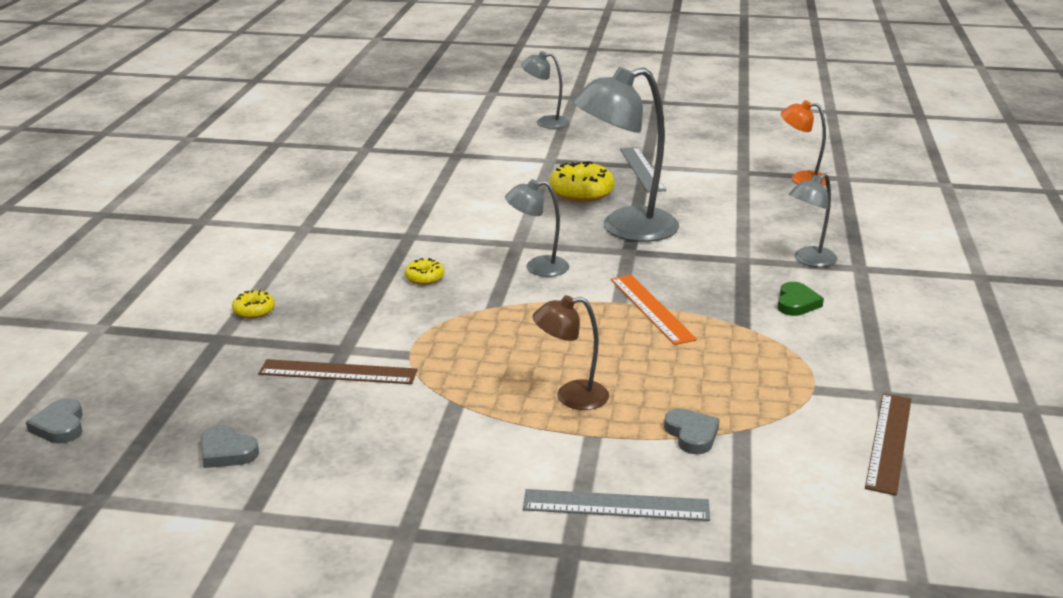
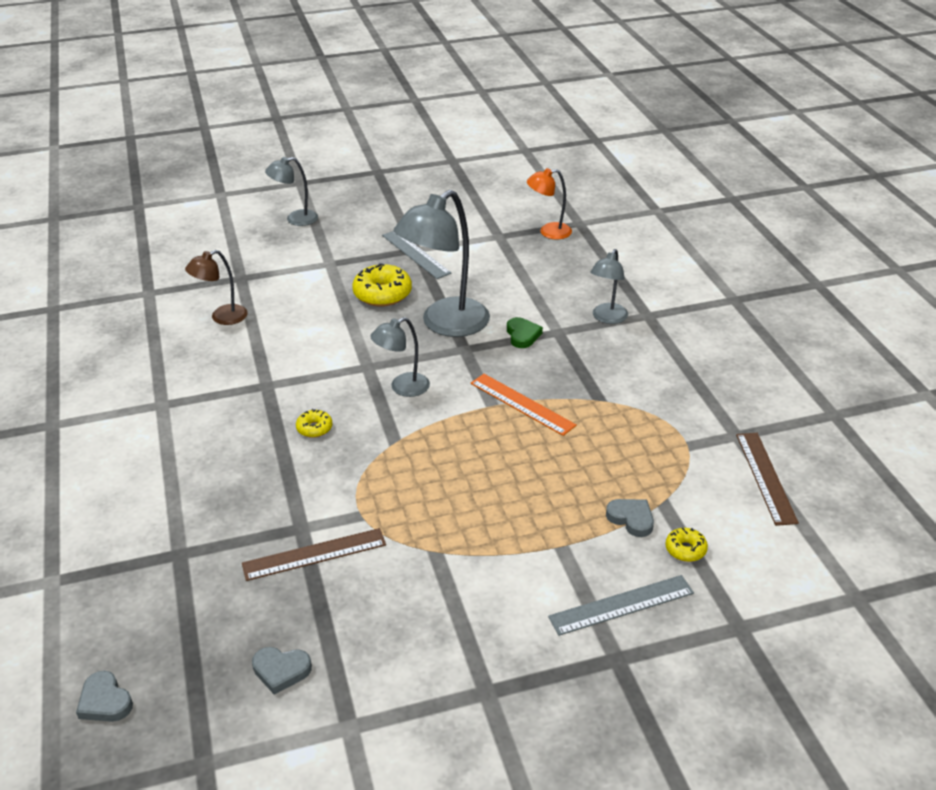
camera: 25 degrees left, 10 degrees up
(254, 311) = (187, 513): yellow donut -> yellow donut (685, 549)
(571, 396) = (520, 514): brown lamp -> brown lamp (222, 317)
(796, 303) = (625, 365): green heart -> green heart (522, 335)

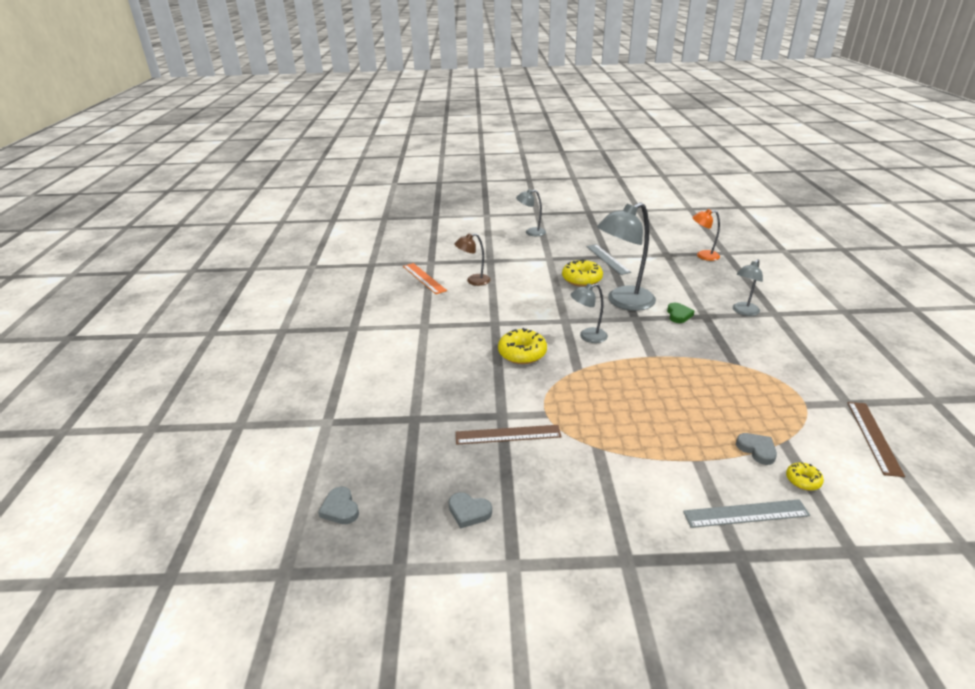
camera: 15 degrees right, 5 degrees down
(314, 428) = (522, 353): yellow donut -> yellow donut, size x1.90
(522, 404) = (674, 358): orange ruler -> orange ruler (424, 278)

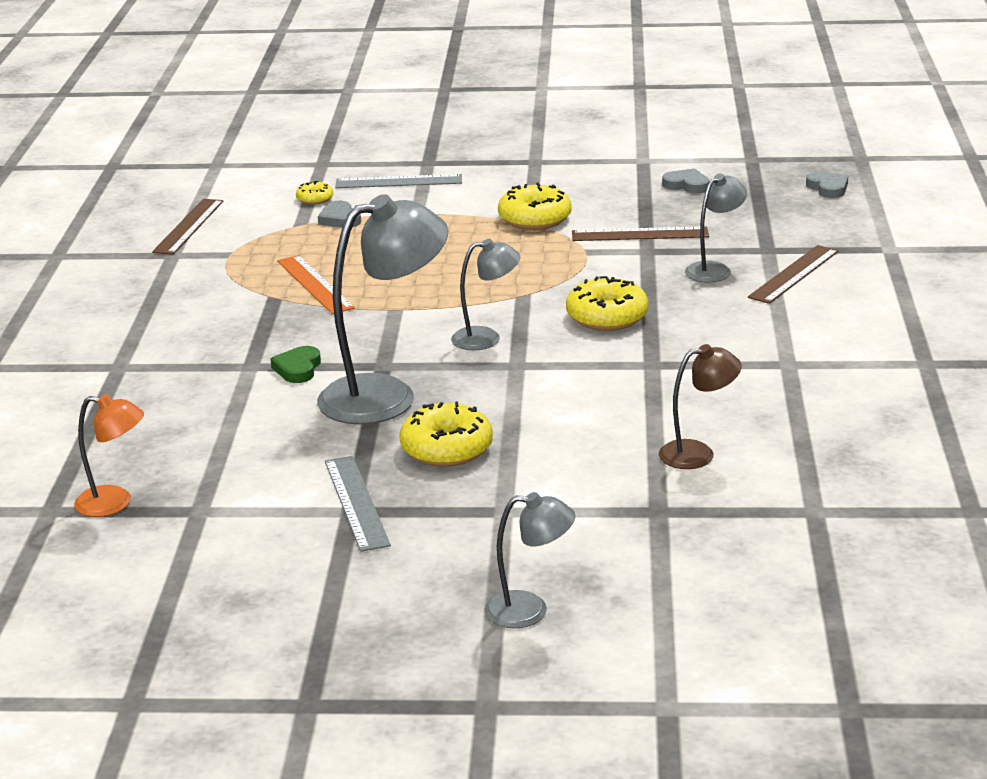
camera: 175 degrees left, 5 degrees down
(403, 393) = (793, 274): none -> brown ruler
(424, 278) = (818, 465): orange ruler -> orange ruler (314, 284)
(595, 453) = (534, 219): none -> yellow donut
(743, 312) = (172, 371): grey lamp -> grey lamp (714, 269)

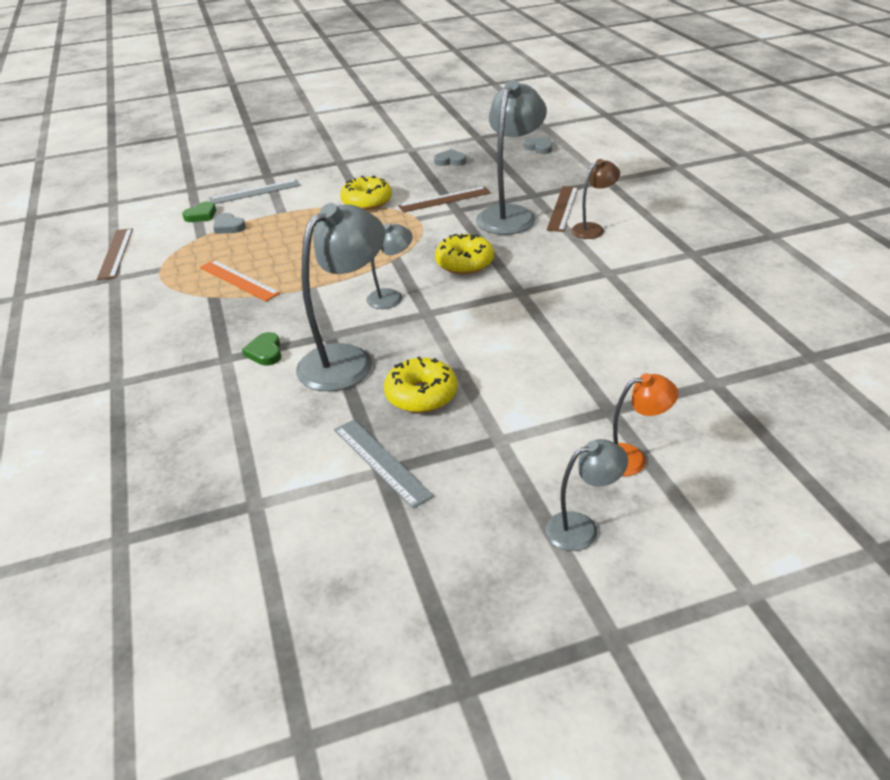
camera: 20 degrees left, 10 degrees up
(115, 503) = (177, 516): orange lamp -> orange lamp (632, 458)
(315, 199) = (201, 215): yellow donut -> green heart
(698, 453) = (602, 355): brown lamp -> brown lamp (593, 229)
(714, 269) = (510, 215): grey lamp -> grey lamp, size x1.88

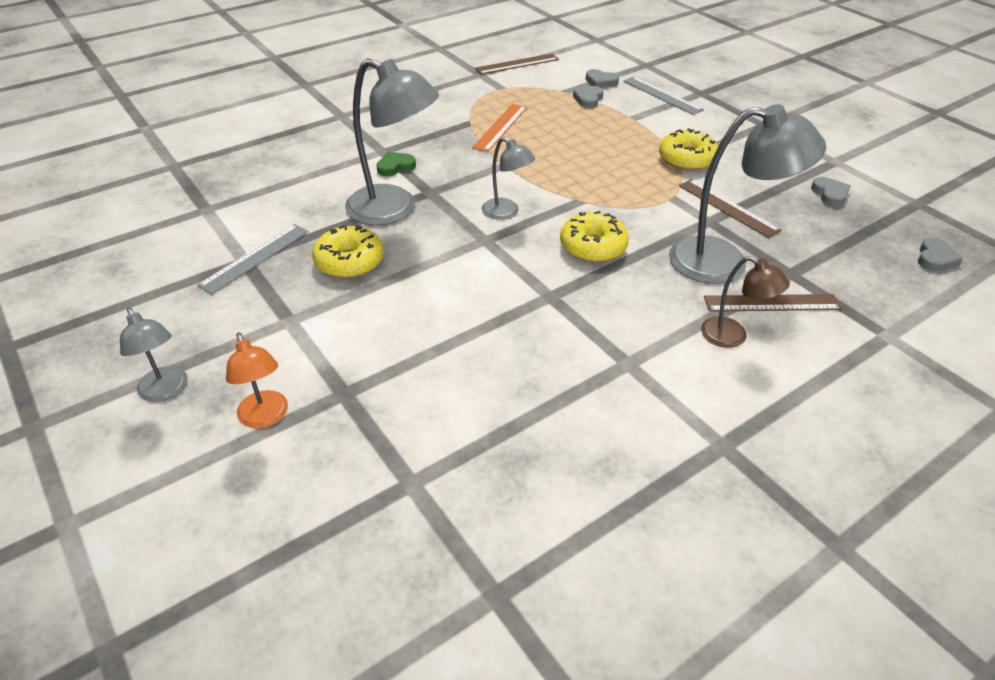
camera: 70 degrees right, 5 degrees up
(201, 215) = (601, 82): green heart -> grey heart

